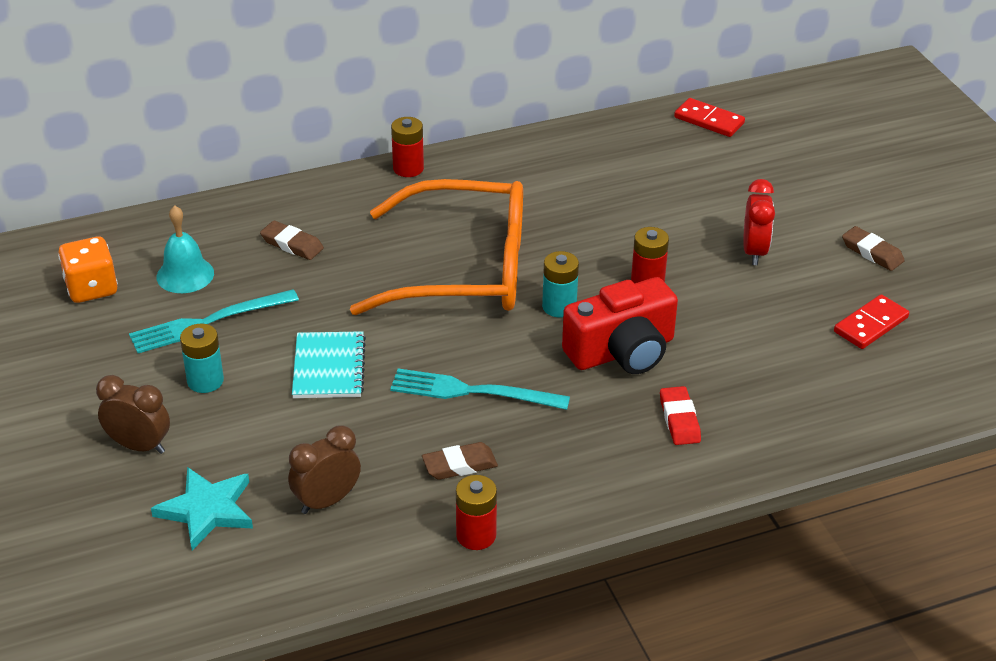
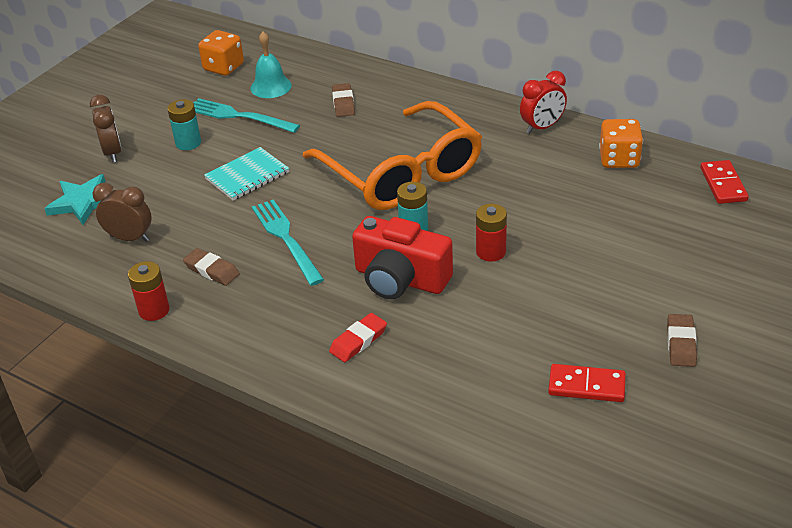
camera: 55 degrees right, 0 degrees up
(408, 168) = (474, 100): red battery -> none
(608, 147) = (619, 159): none -> orange dice
(754, 252) = (594, 283): red clock -> red clock (542, 127)

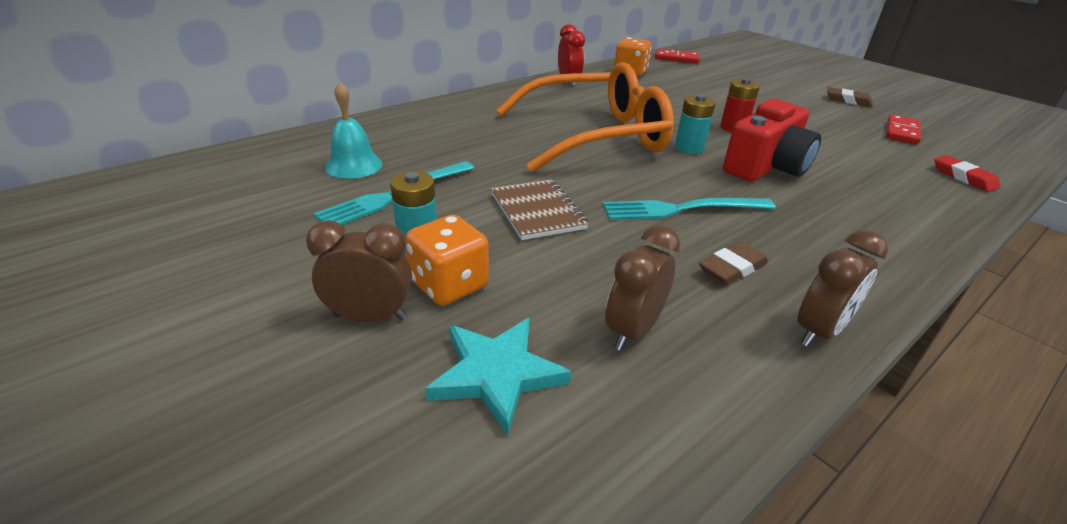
camera: 75 degrees left, 5 degrees down
(154, 310) = (819, 331): red battery -> brown clock
(223, 67) = (258, 185): orange dice -> orange dice (449, 285)
(247, 176) = (537, 211): turquoise notebook -> brown notebook
(343, 103) = (442, 137): brown eraser -> none
(358, 341) = (864, 202): red eraser -> red eraser (963, 177)

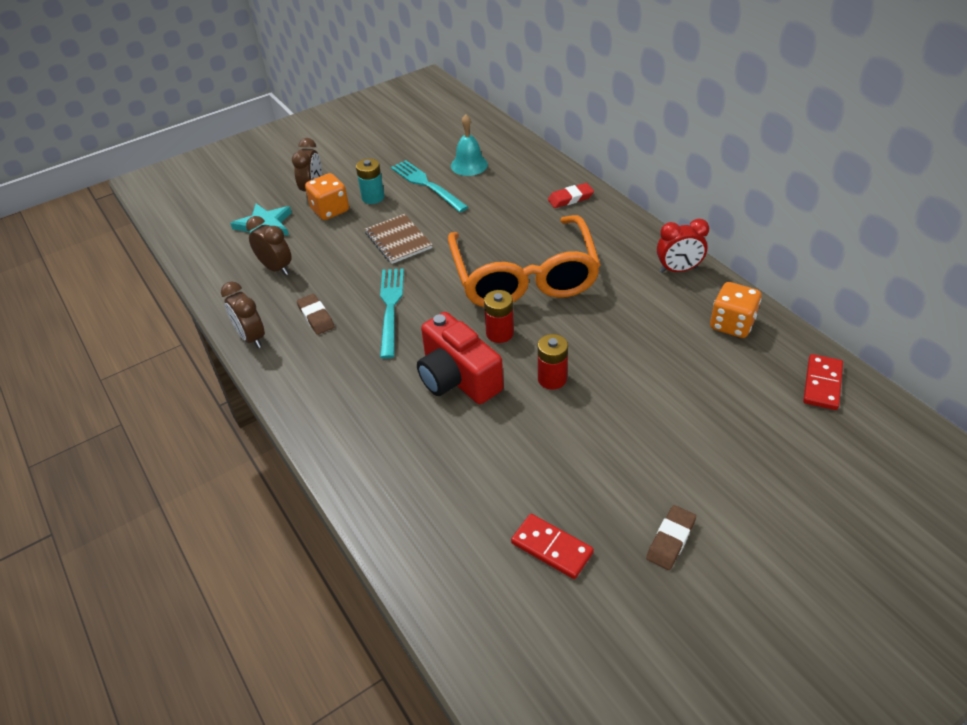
camera: 100 degrees right, 10 degrees up
(537, 211) = (398, 240): brown notebook -> brown notebook turned 75 degrees clockwise
(689, 148) = (499, 333): turquoise battery -> red battery
(963, 177) = (424, 540): red eraser -> red eraser (570, 198)

